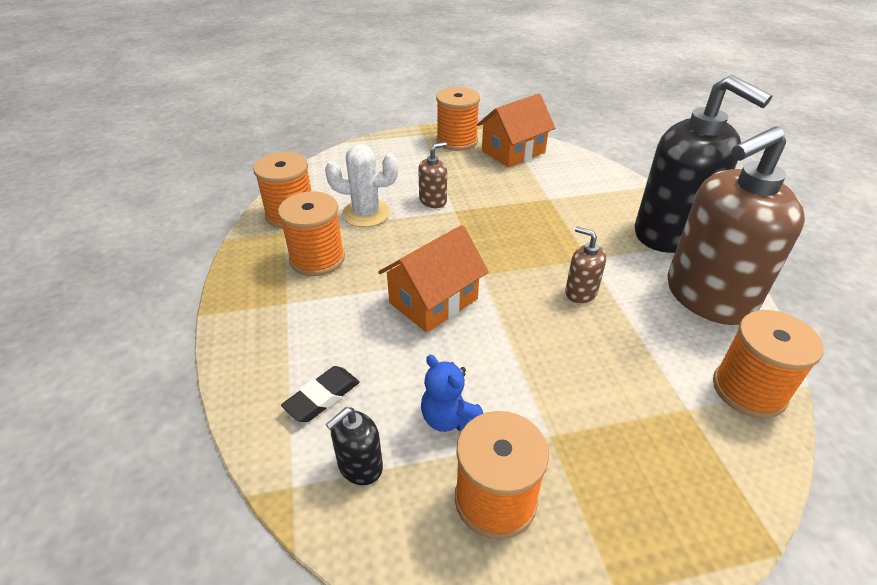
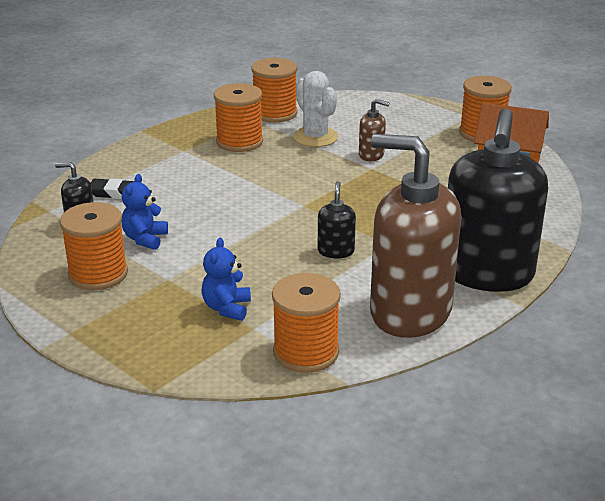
camera: 55 degrees right, 10 degrees down
(433, 301) = (248, 197): orange house -> none
(580, 292) = (336, 251): brown soap dispenser -> black soap dispenser
(640, 412) = (227, 308): none -> blue teddy bear

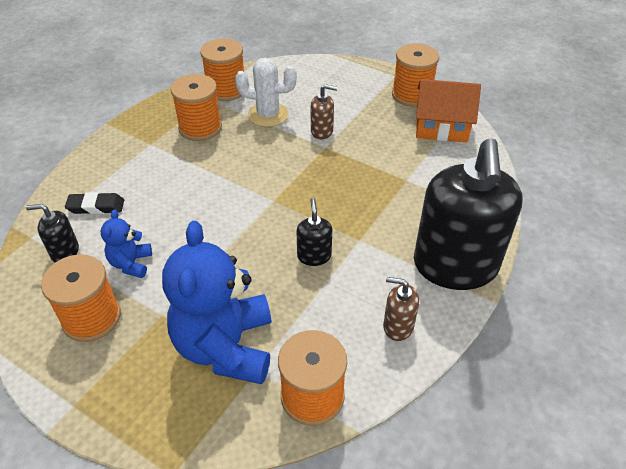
camera: 10 degrees left, 15 degrees up
(227, 308) = (225, 347): blue teddy bear -> blue teddy bear, size x2.12
(315, 137) = (268, 115): white cactus -> white cactus turned 45 degrees counterclockwise
(410, 312) = (398, 326): brown soap dispenser -> brown soap dispenser, size x0.41

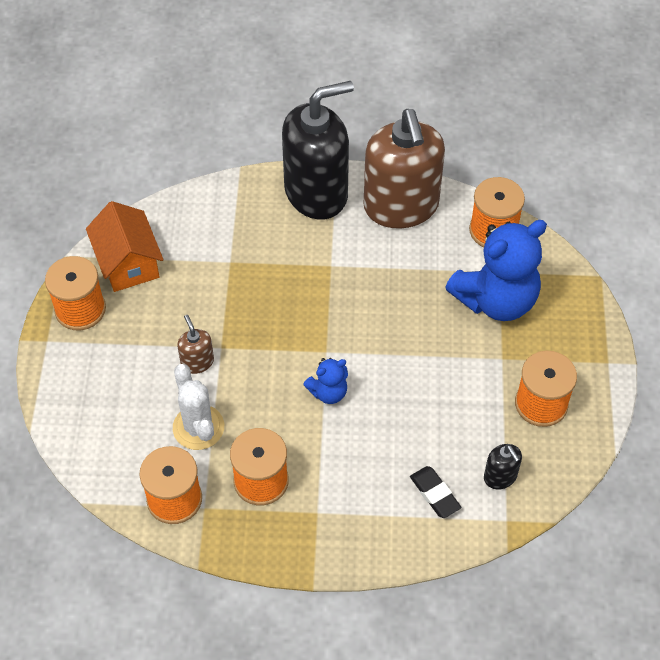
camera: 120 degrees left, 10 degrees up
(131, 263) = (474, 414): blue teddy bear -> blue teddy bear (328, 392)
(314, 256) = (371, 288): black soap dispenser -> none
(398, 326) = (401, 206): brown soap dispenser -> brown soap dispenser, size x2.43

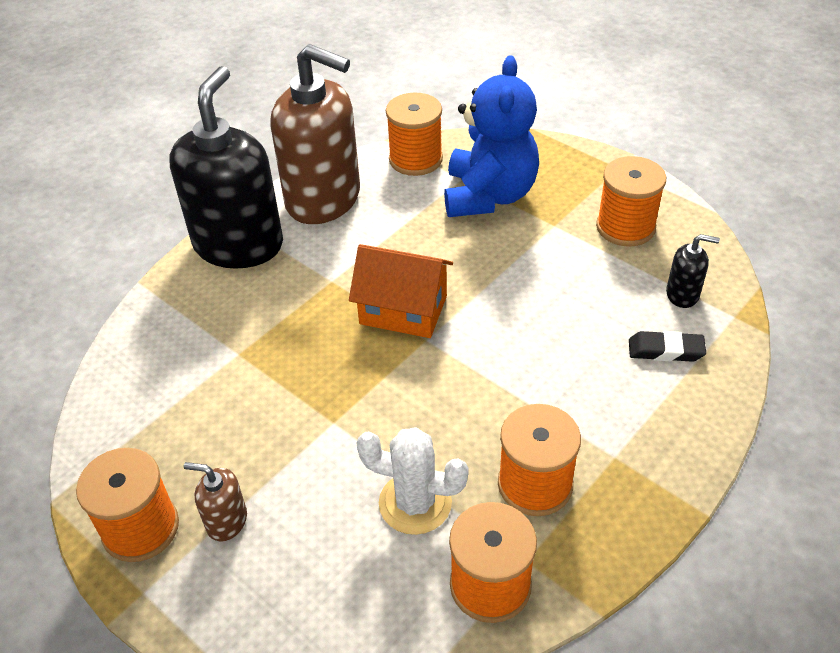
camera: 50 degrees left, 10 degrees down
(128, 263) = (135, 443): orange house -> orange house (403, 310)
(197, 362) = (330, 454): brown soap dispenser -> brown soap dispenser (226, 521)
(328, 392) = (476, 364): blue teddy bear -> none

